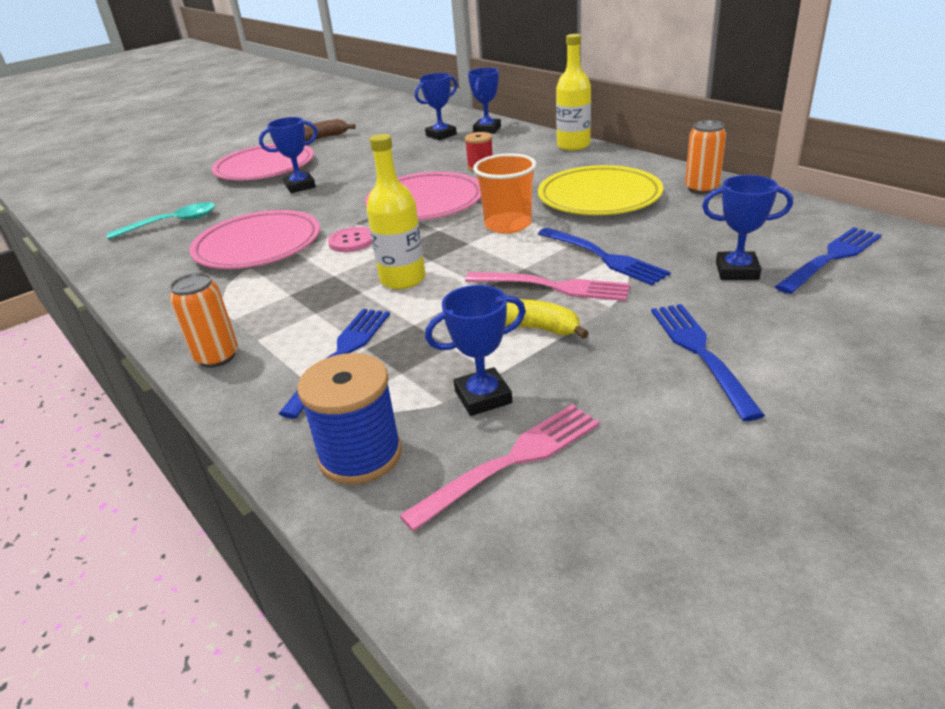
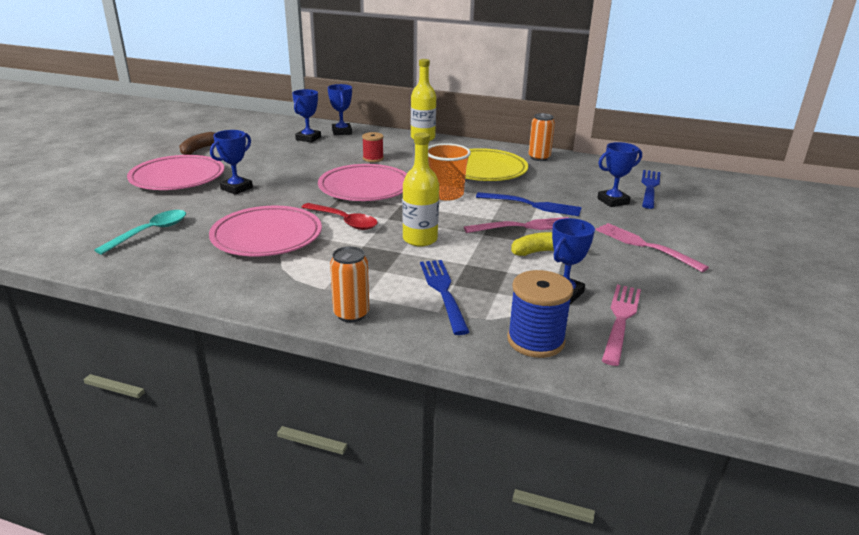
camera: 35 degrees left, 5 degrees down
(352, 241) = (344, 221): pink button -> red spoon
(700, 353) = (645, 246): blue fork -> pink fork

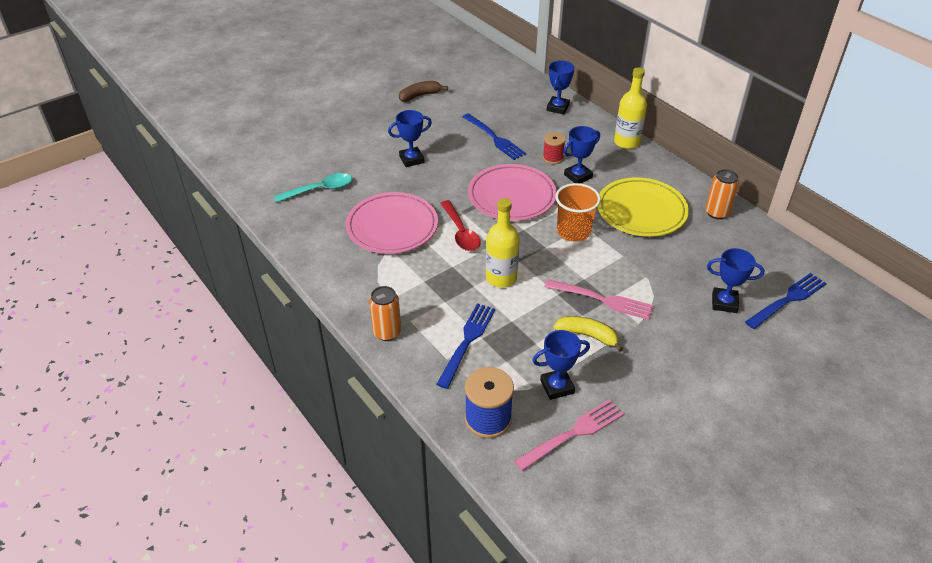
camera: 35 degrees right, 15 degrees up
(178, 178) = (378, 130): pink plate -> none
(308, 138) = (520, 108): blue trophy -> blue trophy (578, 176)
(532, 205) = (638, 276): blue fork -> blue fork (494, 138)
(645, 246) = (688, 370): pink fork -> none

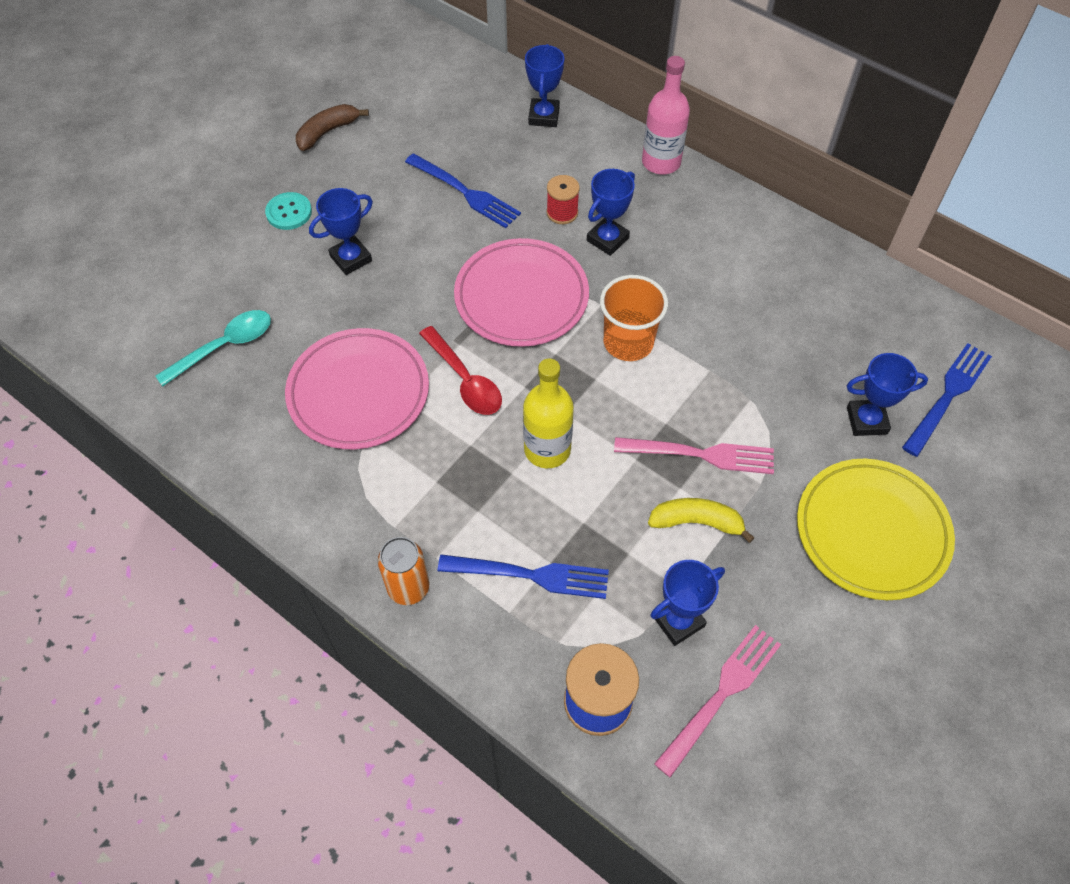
camera: 15 degrees left, 15 degrees up
(382, 131) = (289, 212): none -> turquoise button
(467, 342) = (530, 575): blue fork -> blue fork turned 90 degrees clockwise
(627, 142) = (661, 162): yellow bottle -> pink bottle
(641, 211) = (714, 284): yellow plate -> yellow plate (871, 532)
(716, 213) = (818, 265): orange can -> none

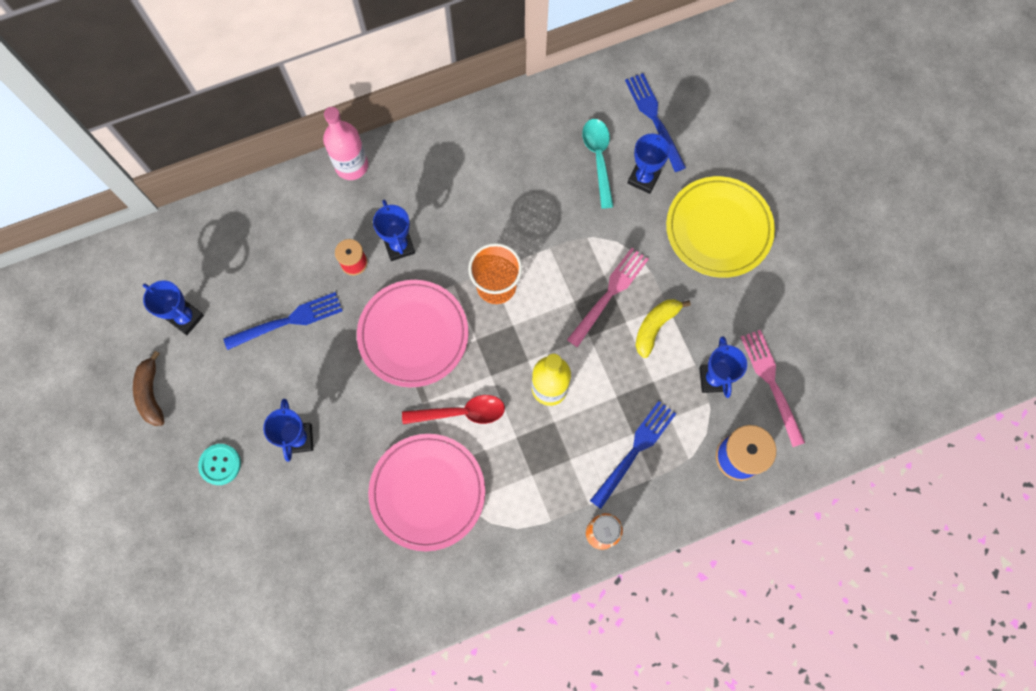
camera: 60 degrees left, 15 degrees up
(224, 346) = (325, 572): turquoise spoon -> turquoise spoon (598, 158)
(544, 116) = (249, 220): blue trophy -> blue trophy (186, 318)

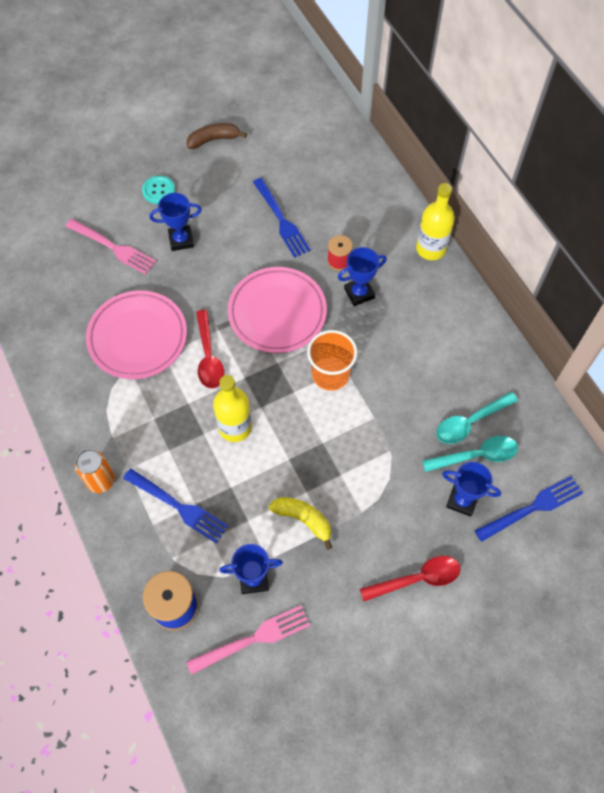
camera: 85 degrees right, 10 degrees down
(186, 318) = (277, 152): blue trophy -> none
(351, 165) = (430, 249): pink bottle -> yellow bottle
(562, 158) = (470, 422): none -> turquoise spoon
(609, 294) = (333, 474): pink fork -> pink fork (113, 247)
(718, 229) = (417, 579): yellow plate -> red spoon

